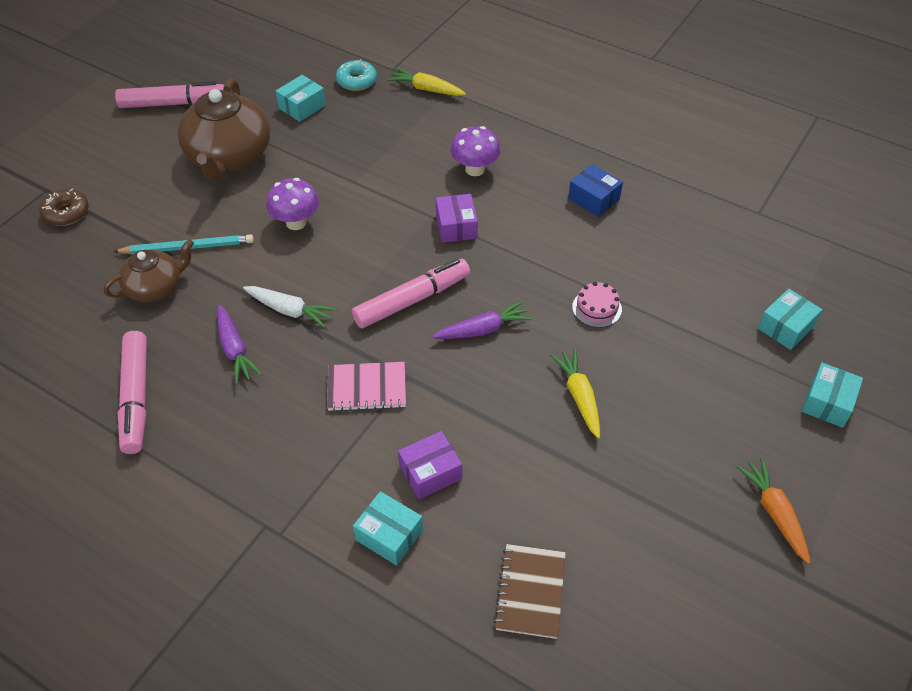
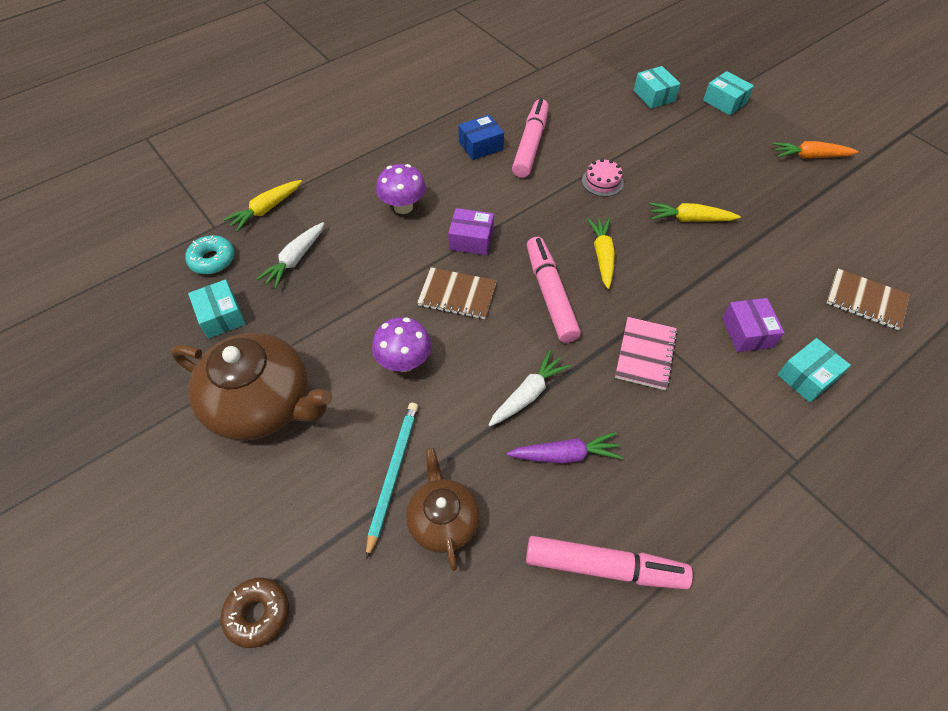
camera: 70 degrees left, 5 degrees up
(173, 103) = (120, 447): pink marker -> pink marker (530, 145)
(378, 125) = (295, 260): none -> white carrot
(383, 235) = (457, 295): none -> brown notebook
(483, 329) = (602, 256): purple carrot -> yellow carrot

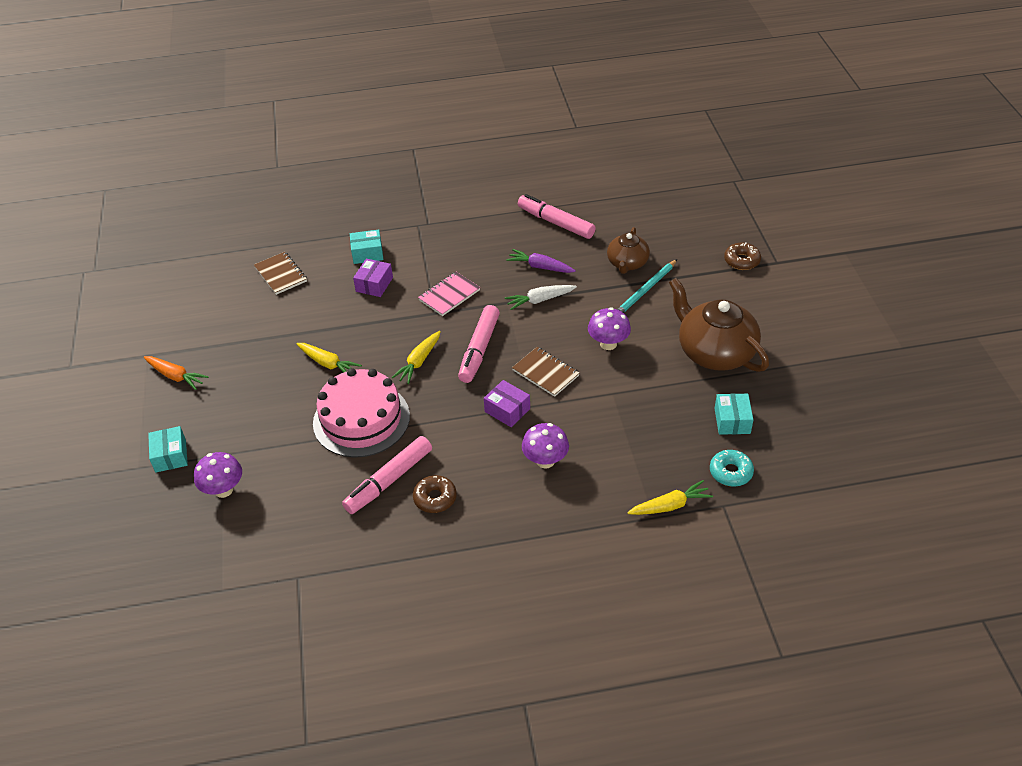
camera: 150 degrees left, 10 degrees down
(295, 260) = (659, 446): white carrot -> none
(481, 146) = (435, 498): blue box -> brown donut
(602, 181) = (361, 419): pink cake -> pink cake, size x2.43
(654, 96) = (223, 490): turquoise box -> purple mushroom

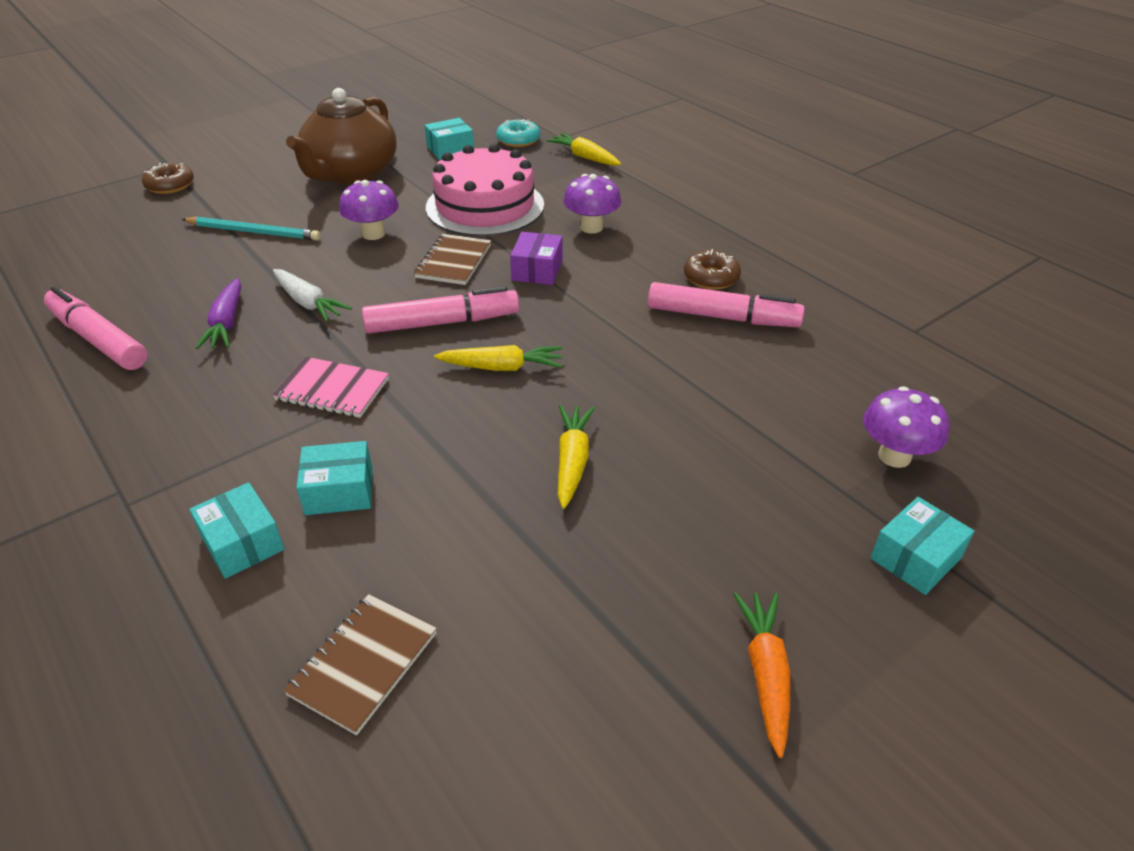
camera: 120 degrees left, 5 degrees down
(361, 419) = (651, 378): pink cake -> pink cake (485, 206)
(374, 284) = (339, 491): purple box -> turquoise box
(556, 223) = (98, 340): pink marker -> pink marker turned 120 degrees clockwise
(627, 263) = (196, 256): brown teapot -> none

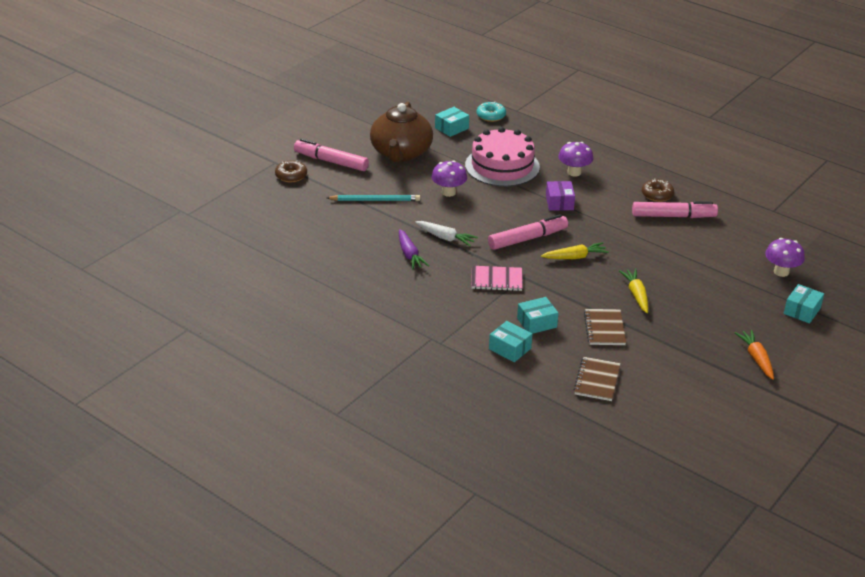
camera: 15 degrees left, 5 degrees down
(98, 340) = (347, 273): pink marker -> pink marker (331, 162)
(453, 262) = (508, 203): brown notebook -> brown notebook (604, 328)
(584, 157) = (541, 124): yellow carrot -> none

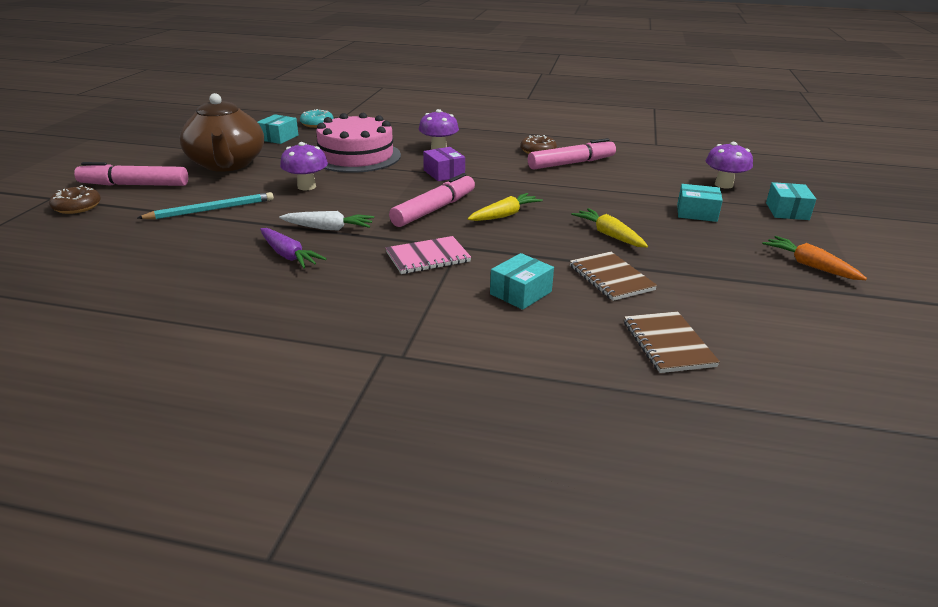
camera: 25 degrees left, 5 degrees down
(510, 349) = (512, 335): turquoise box -> turquoise box (696, 213)

